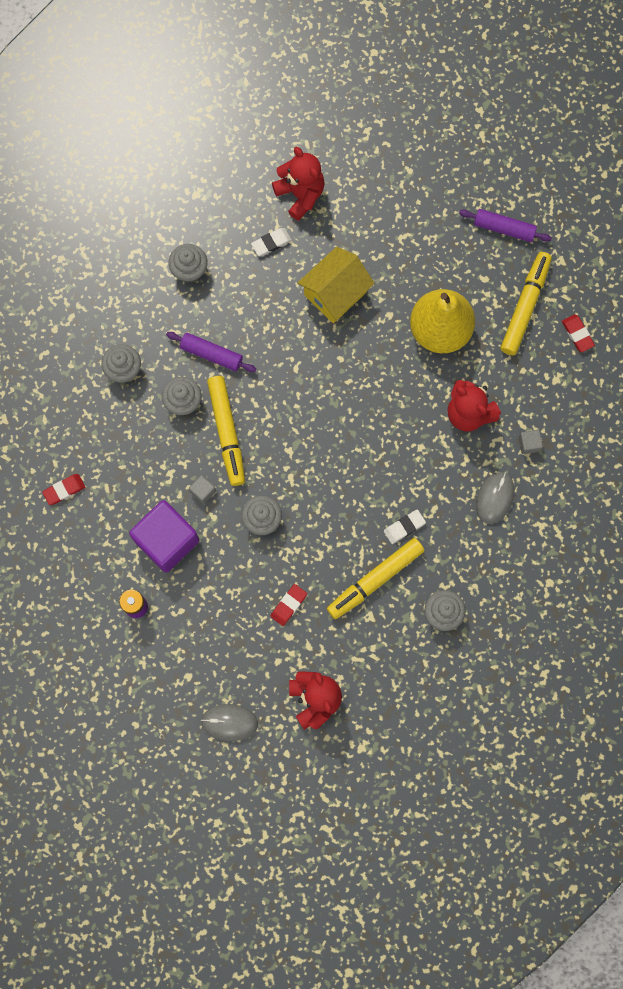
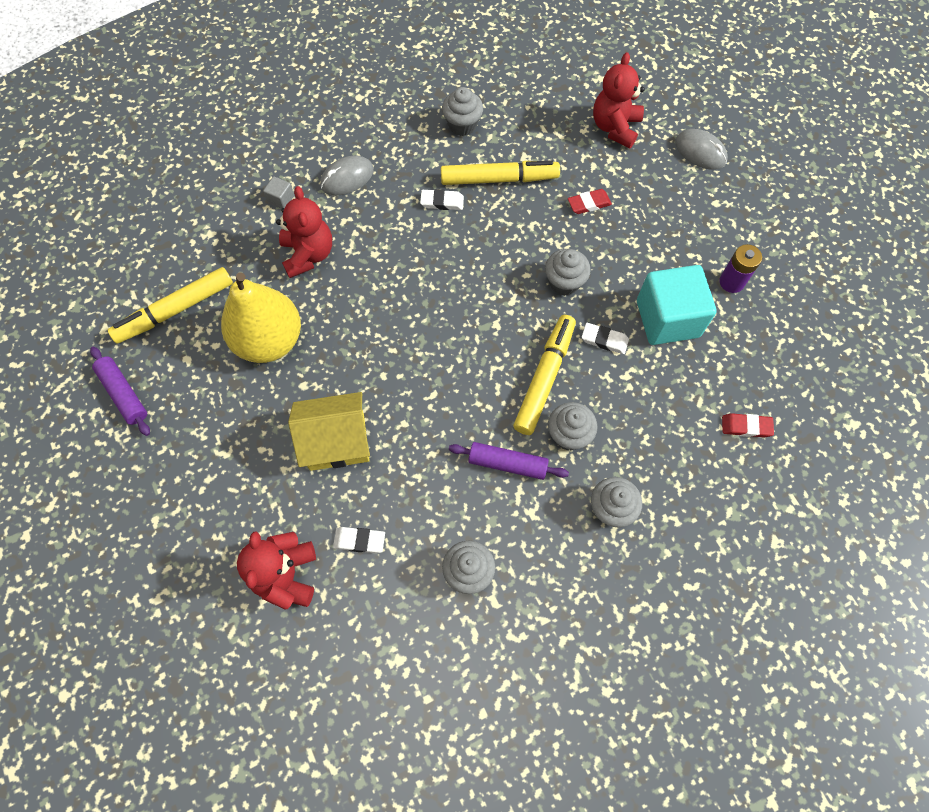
camera: 145 degrees left, 10 degrees down
(167, 540) = (667, 319): purple cube -> turquoise cube
(203, 491) = (604, 340): grey cube -> white eraser
(211, 354) = (507, 463): purple rolling pin -> purple rolling pin turned 45 degrees counterclockwise
(577, 334) = (155, 257): red eraser -> none

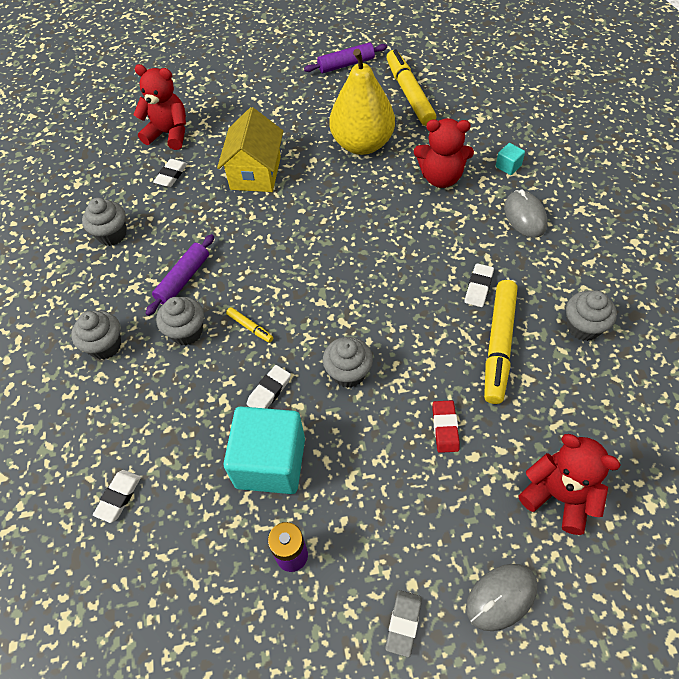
camera: 110 degrees right, 10 degrees down
(281, 199) = (508, 166): grey cube -> turquoise cube
(544, 378) = (250, 327): yellow marker -> yellow marker, size x0.44
(743, 203) = (403, 623): none -> grey eraser
(746, 427) = (118, 497): red eraser -> white eraser

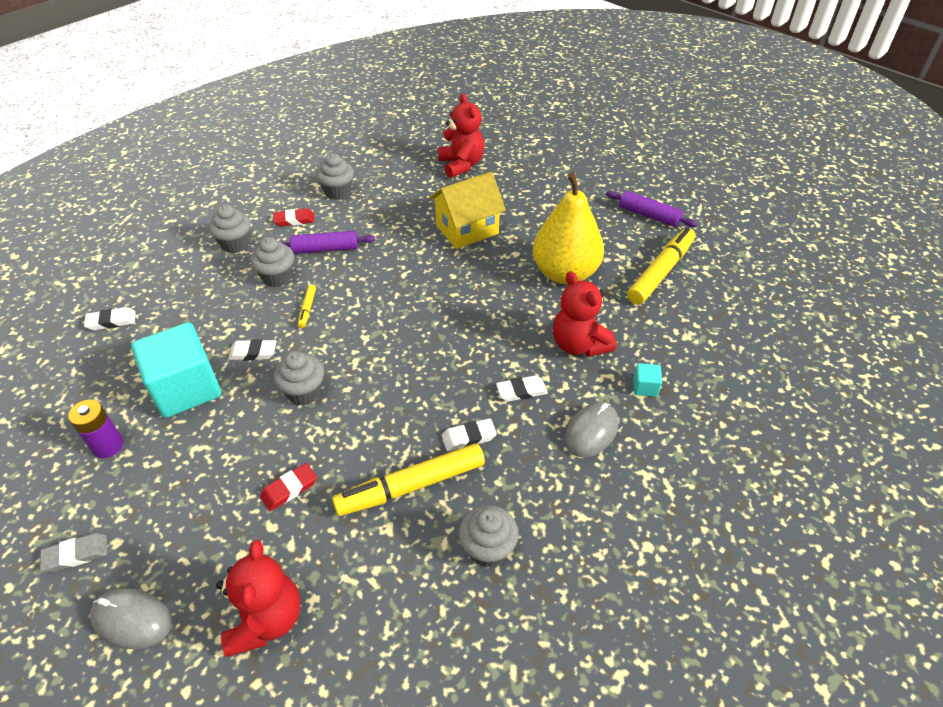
camera: 50 degrees right, 10 degrees down
(118, 284) = (294, 220): none -> red eraser
(171, 175) = (421, 188): white eraser -> white eraser (521, 391)

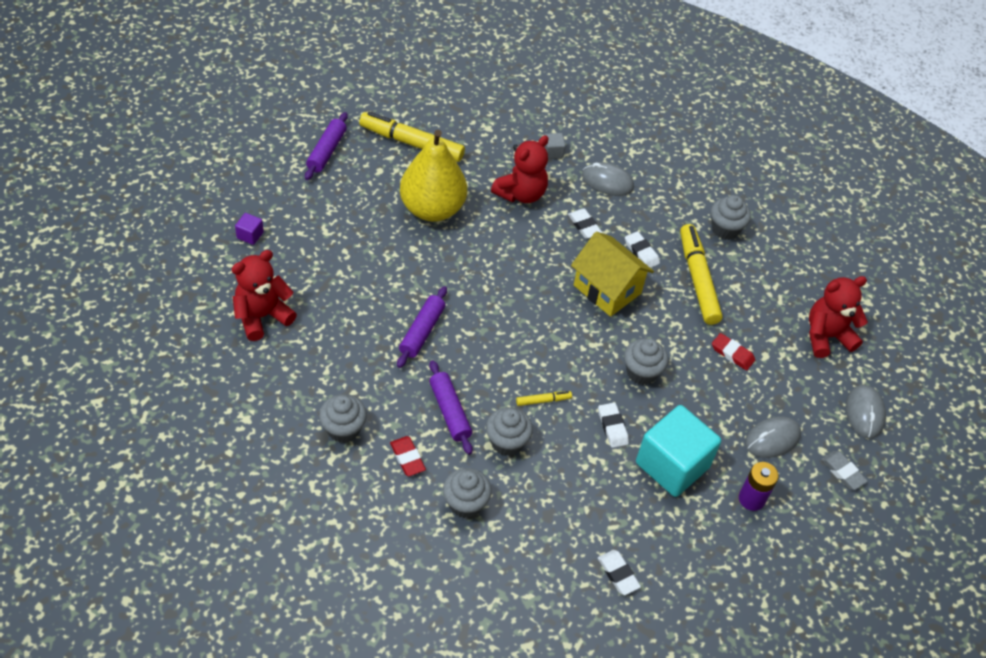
camera: 110 degrees left, 5 degrees up
(160, 491) = (772, 439): none -> grey mouse
(411, 486) = (697, 279): yellow marker -> yellow marker turned 150 degrees counterclockwise
(416, 245) = (422, 331): none -> purple rolling pin
(467, 229) = (384, 292): yellow house -> yellow house (607, 289)
(549, 165) = (250, 235): none -> purple cube
(645, 387) = (552, 152): turquoise cube -> grey cube

